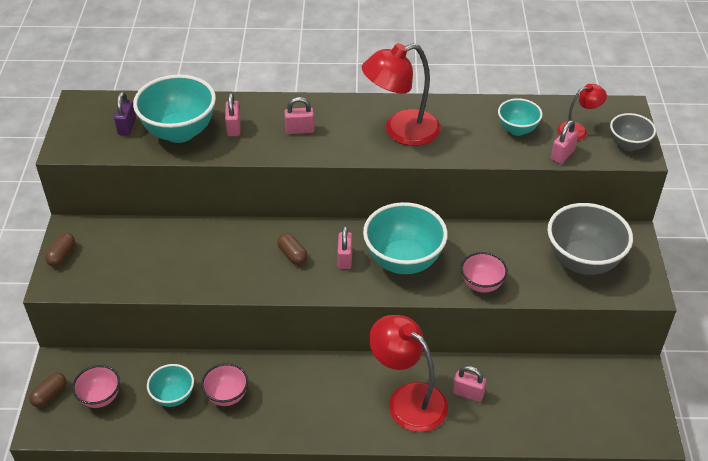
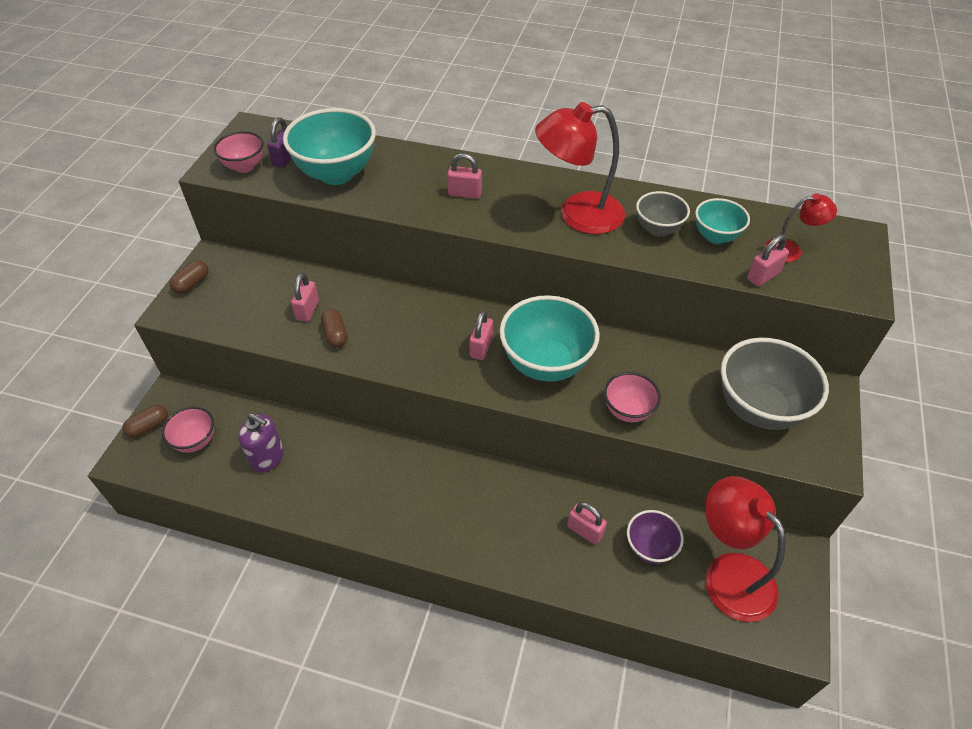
camera: 15 degrees right, 5 degrees up
(173, 397) = (267, 457): turquoise bowl -> purple soap dispenser
(227, 396) = (322, 470): pink bowl -> pink bowl (244, 166)
(234, 128) = (395, 179): pink padlock -> pink padlock (307, 310)
(292, 255) = (426, 331): brown capsule -> brown capsule (335, 335)
(408, 399) = (514, 521): red lamp -> red lamp (729, 573)
(524, 394) = (650, 548): none -> purple bowl
(628, 145) = (850, 279): grey bowl -> grey bowl (657, 229)

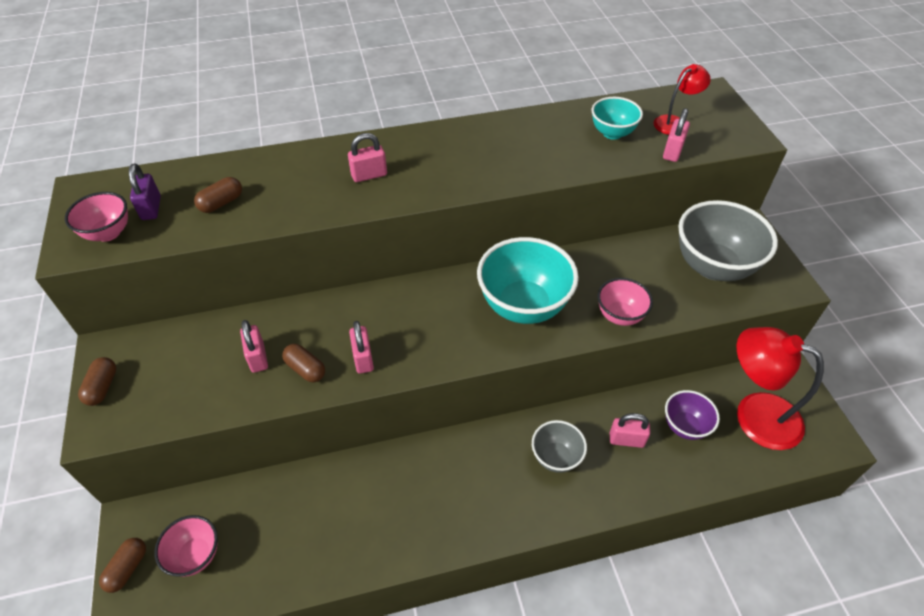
camera: 30 degrees left, 0 degrees up
(267, 457) = (289, 530): purple soap dispenser -> none
(336, 174) = (221, 203): turquoise bowl -> brown capsule
(481, 347) = (456, 317): pink padlock -> pink padlock (363, 358)
(577, 214) = (486, 156): red lamp -> none
(657, 229) = (563, 144): grey bowl -> grey bowl (556, 457)

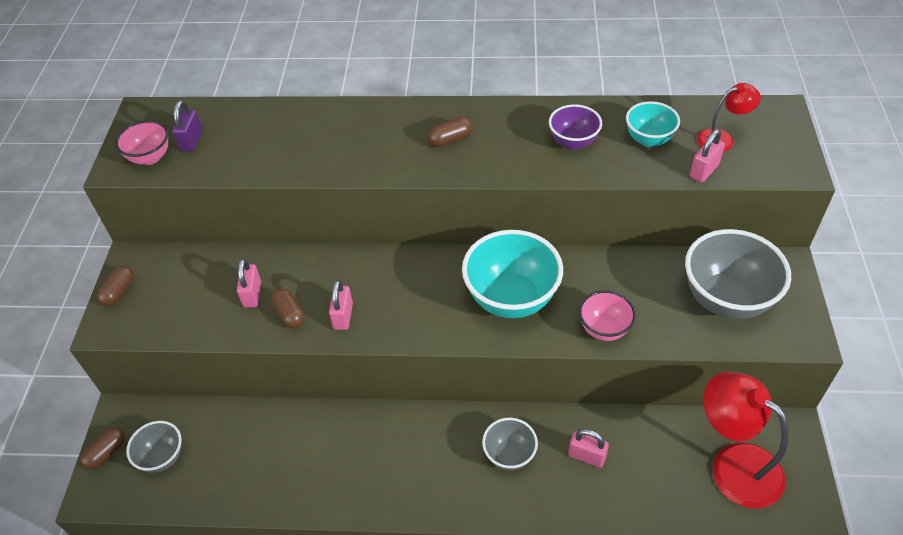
camera: 20 degrees right, 0 degrees up
(195, 555) = (162, 457): pink bowl -> grey bowl
(221, 203) = (251, 146): brown capsule -> brown capsule (450, 140)
(369, 175) = (390, 142): pink padlock -> none
(685, 426) = (653, 458): purple bowl -> purple bowl (573, 142)

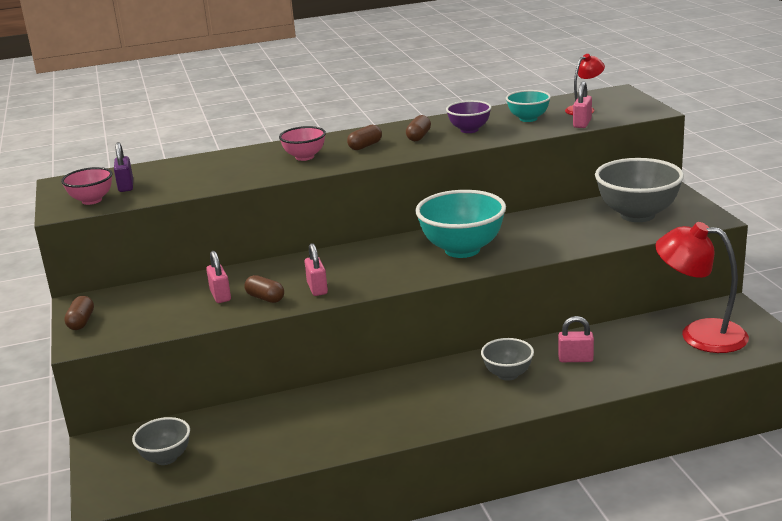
camera: 20 degrees left, 25 degrees down
(106, 453) = (102, 470): brown capsule -> brown capsule (419, 137)
(604, 329) = (551, 248): pink bowl -> pink bowl (304, 157)

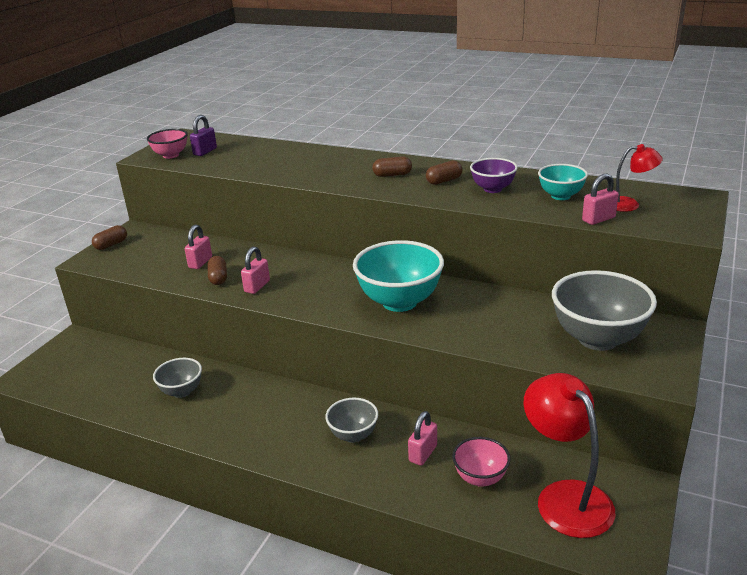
camera: 40 degrees right, 5 degrees up
(166, 458) = (84, 369): grey bowl -> grey bowl (182, 391)
(304, 157) = (338, 169): pink bowl -> pink bowl (480, 478)
(575, 359) = (423, 453): pink padlock -> pink padlock turned 75 degrees clockwise

